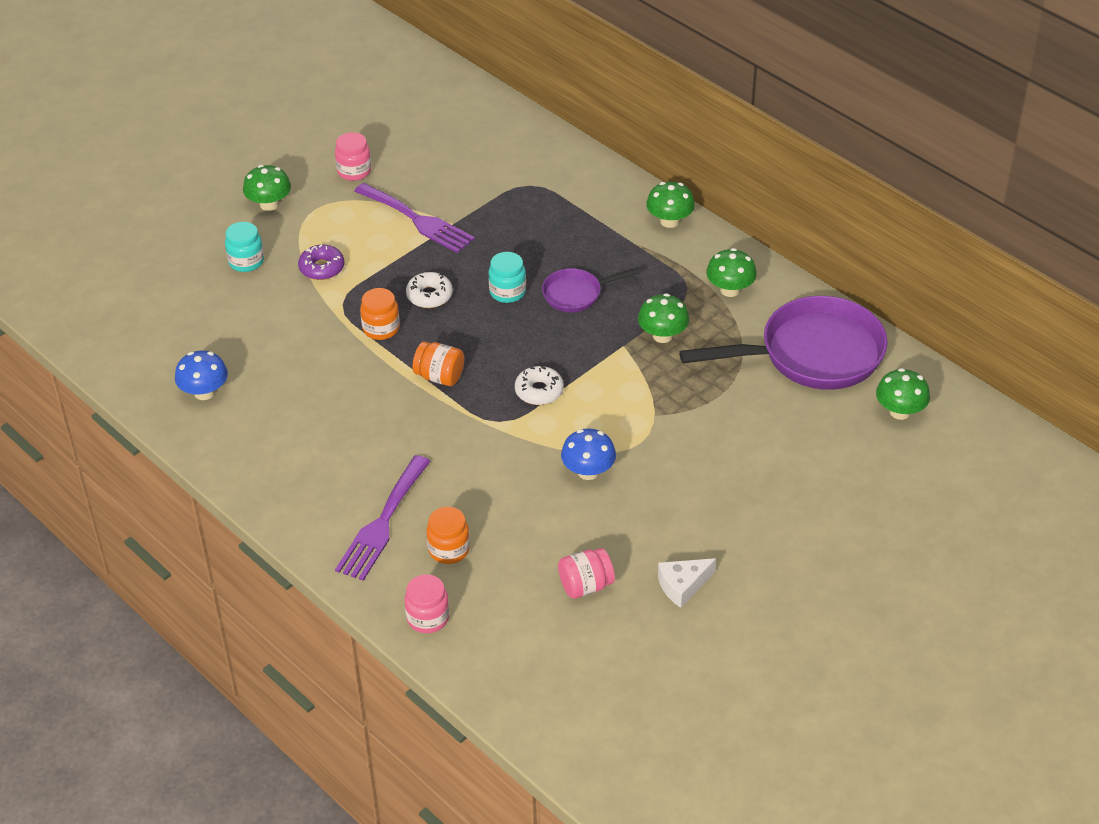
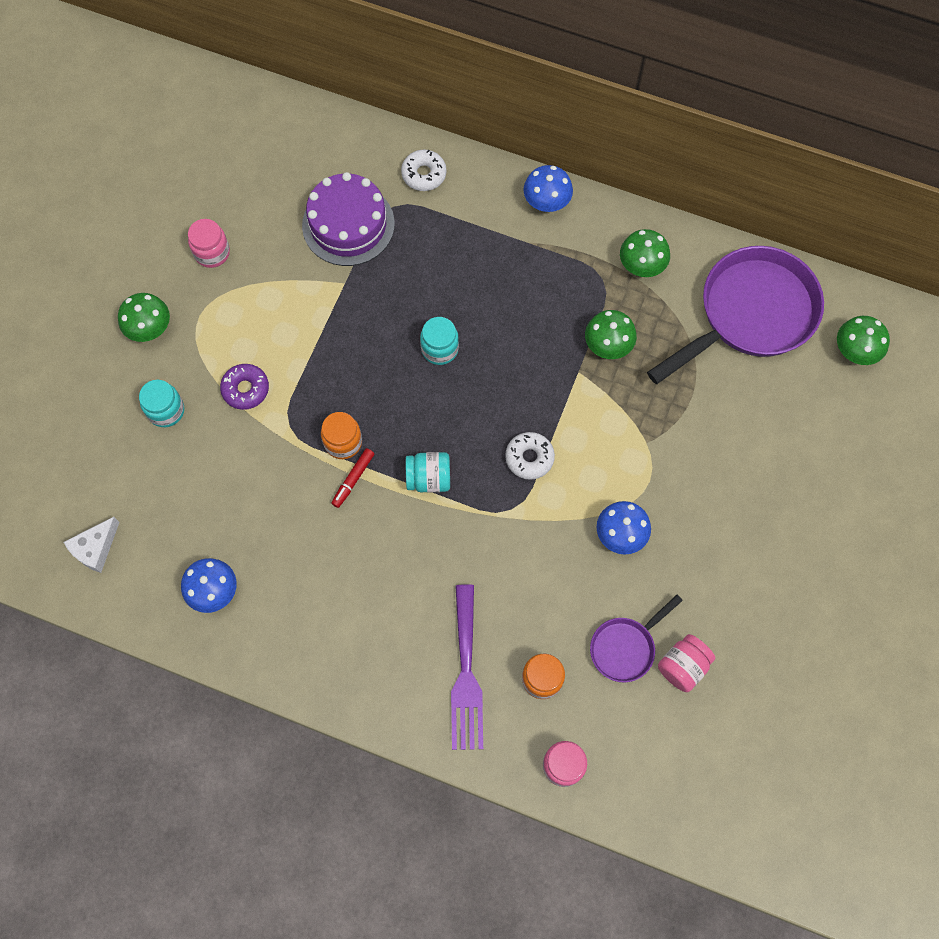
camera: 25 degrees left, 25 degrees up
(373, 356) = (353, 479): none -> red marker
(418, 220) = (308, 292): purple fork -> none
(429, 295) = (368, 383): white donut -> white donut (424, 174)
(439, 376) = (429, 478): orange jar -> turquoise jar
(482, 186) = (348, 224): none -> purple cake
(576, 294) = (505, 326): purple pan -> purple pan (625, 647)
(669, 221) = (546, 202): green mushroom -> blue mushroom
(682, 586) = (765, 629): white cheese -> white cheese (95, 548)

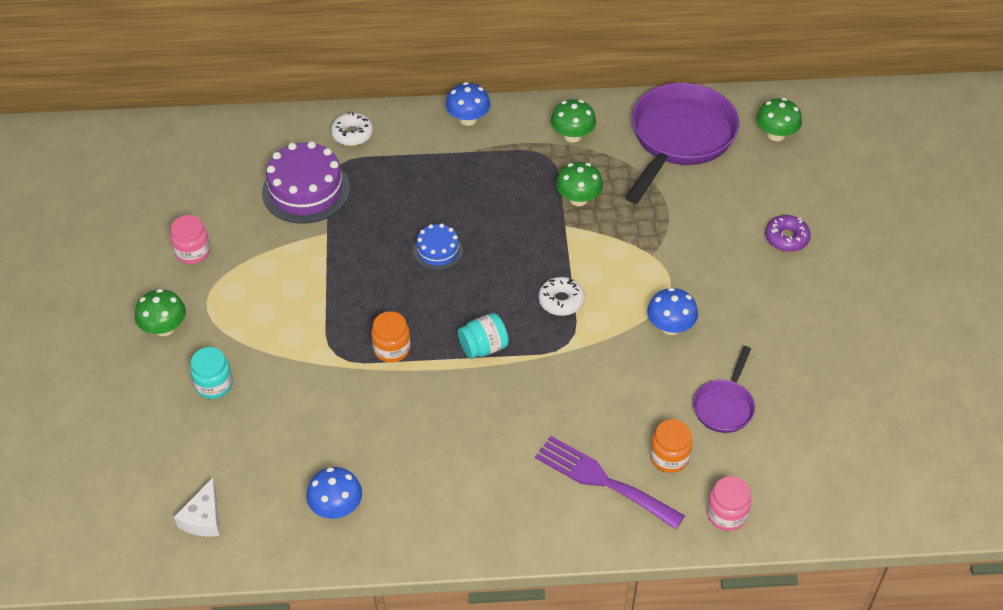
camera: 25 degrees left, 20 degrees down
(245, 389) = (280, 342): purple donut -> purple donut (786, 238)
(353, 479) = (417, 373): red marker -> none
(439, 349) = (438, 251): turquoise jar -> blue cake
(466, 675) = (602, 481): purple fork -> purple fork turned 150 degrees clockwise
(683, 666) = (779, 401): pink jar -> none

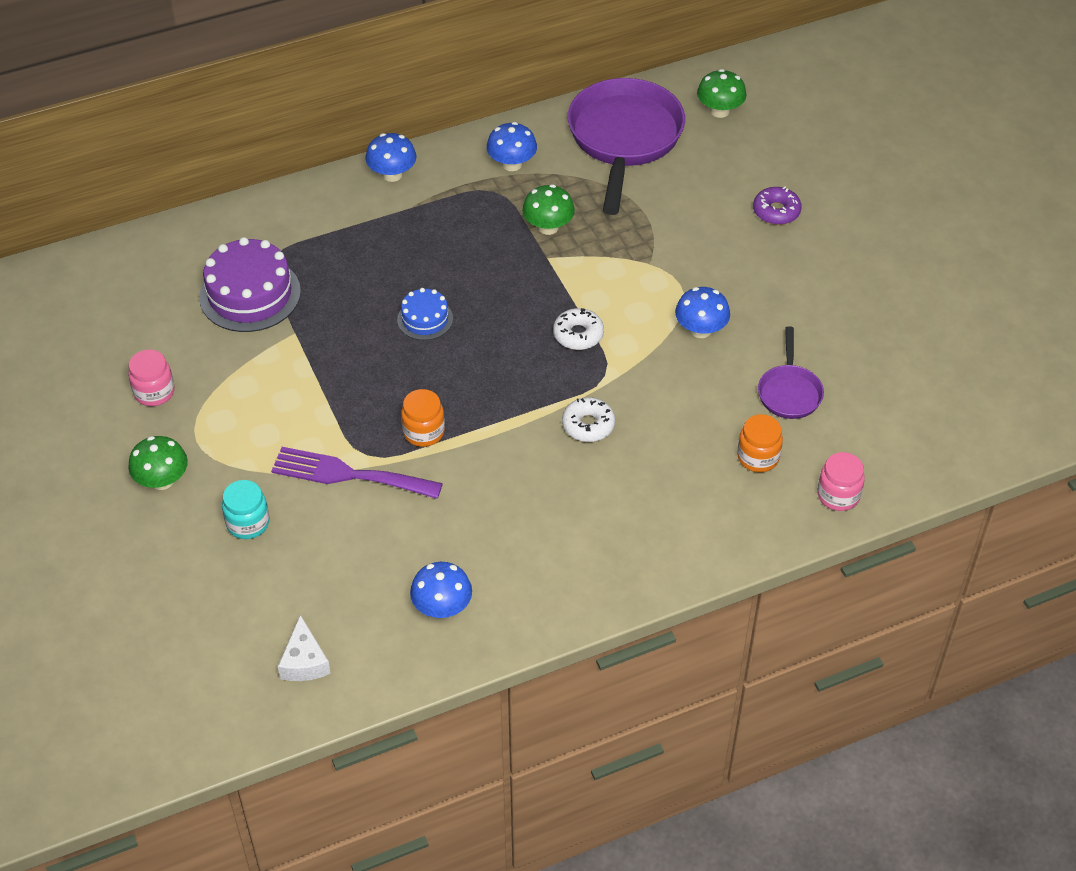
camera: 20 degrees left, 0 degrees up
(352, 134) = (272, 222): white donut -> white donut (588, 425)
(483, 347) = (519, 403): turquoise jar -> none
(572, 136) = (512, 164): green mushroom -> blue mushroom
(602, 481) = (702, 499): purple fork -> purple fork (348, 475)

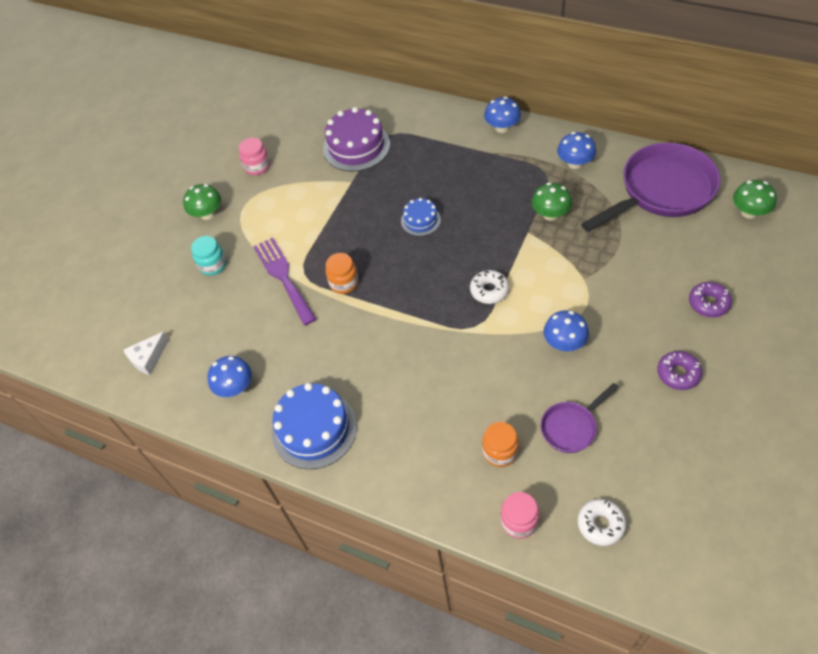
camera: 55 degrees right, 5 degrees up
(572, 575) = (314, 429): none -> blue cake
(588, 425) = (429, 348): white donut -> white donut (600, 524)
(819, 286) = (678, 373): none -> purple donut

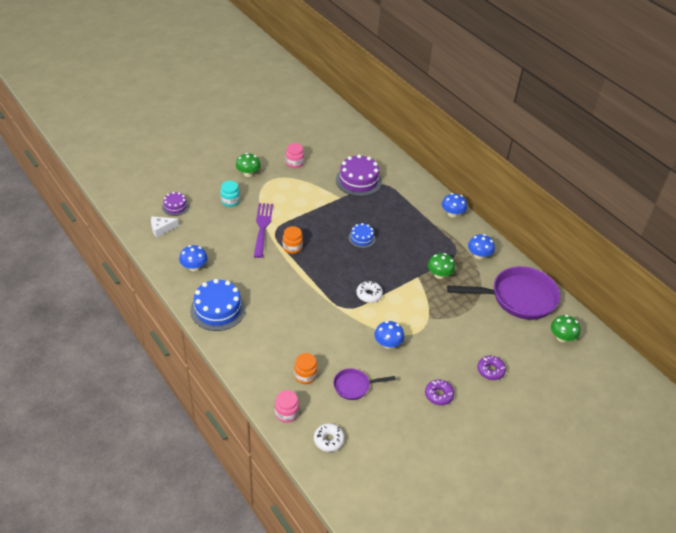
camera: 20 degrees right, 10 degrees down
(143, 315) = (175, 206): none -> purple cake

